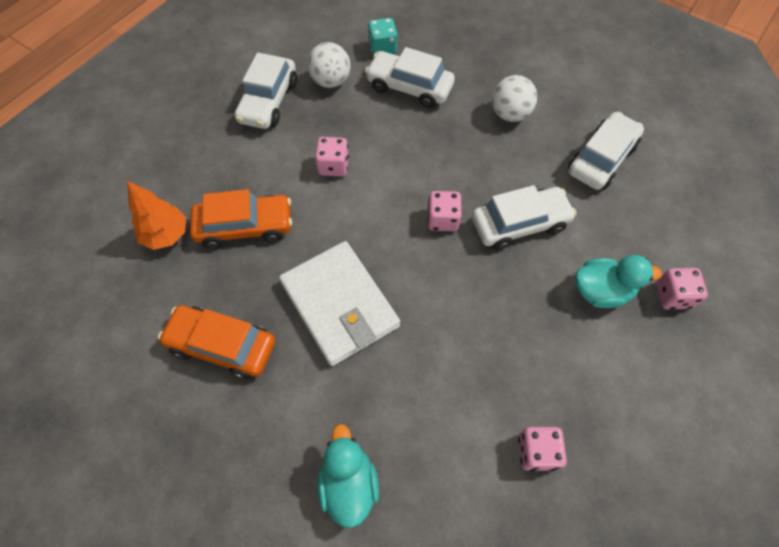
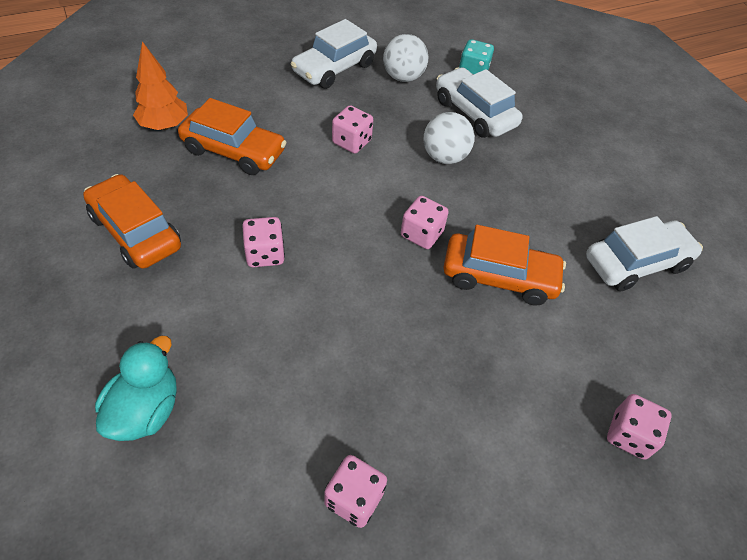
camera: 25 degrees right, 10 degrees down
(340, 305) = (265, 254): white wallet -> pink dice
(510, 114) = (561, 178): white ball -> white ball (444, 157)
(519, 224) = (499, 277): white car -> orange car
(601, 291) = (544, 385): turquoise duck -> none

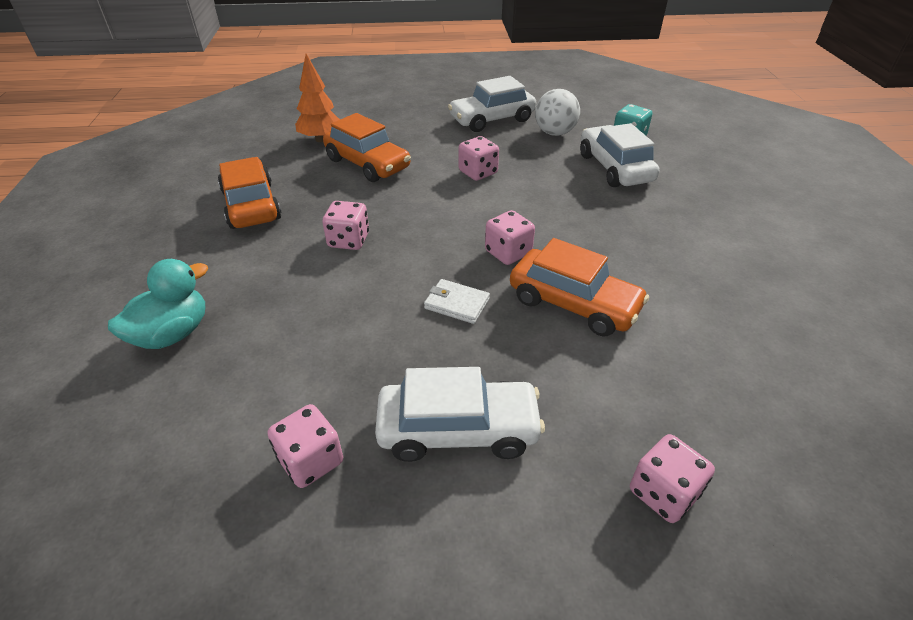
camera: 25 degrees right, 10 degrees down
(401, 303) = (456, 303): none -> white wallet
(444, 157) = (565, 197): white ball -> none
(636, 263) = (747, 323): white car -> white car (458, 429)

